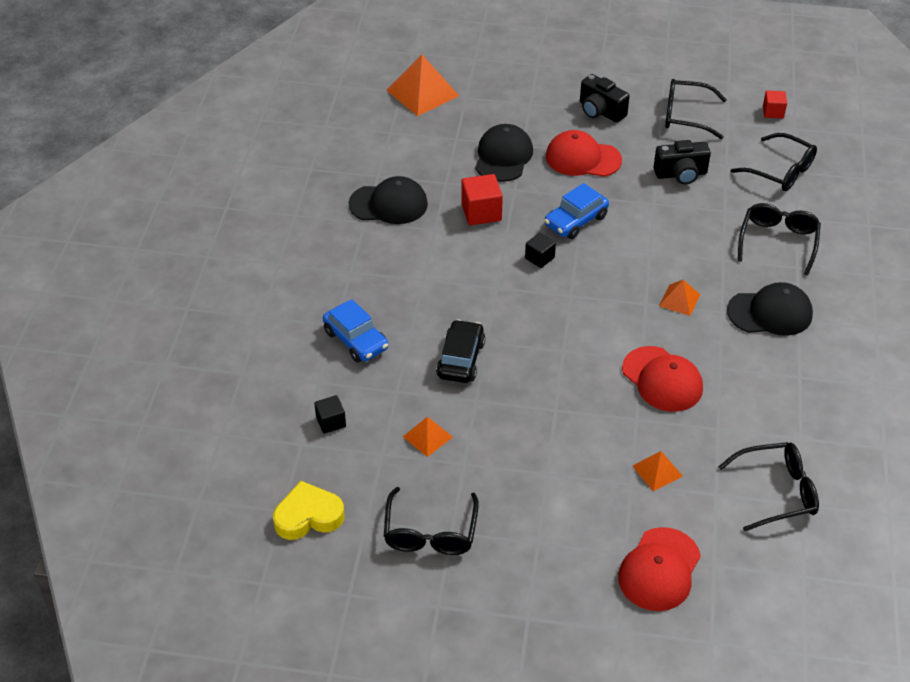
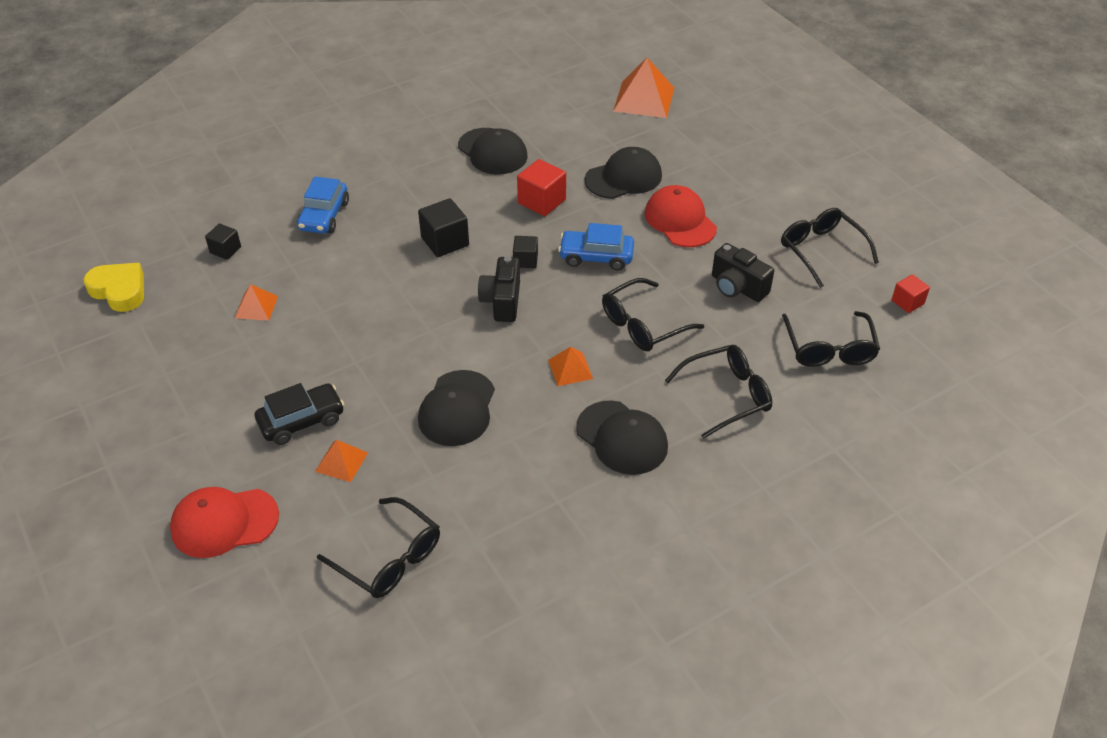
camera: 50 degrees right, 0 degrees up
(430, 532) = (154, 362): black glasses -> black glasses (643, 325)
(461, 359) = (359, 279): black car -> black car (301, 421)
(469, 288) = (445, 241): none -> black cube
(600, 111) = (755, 199): black camera -> black camera (502, 301)
(662, 379) = (457, 408): red cap -> black cap

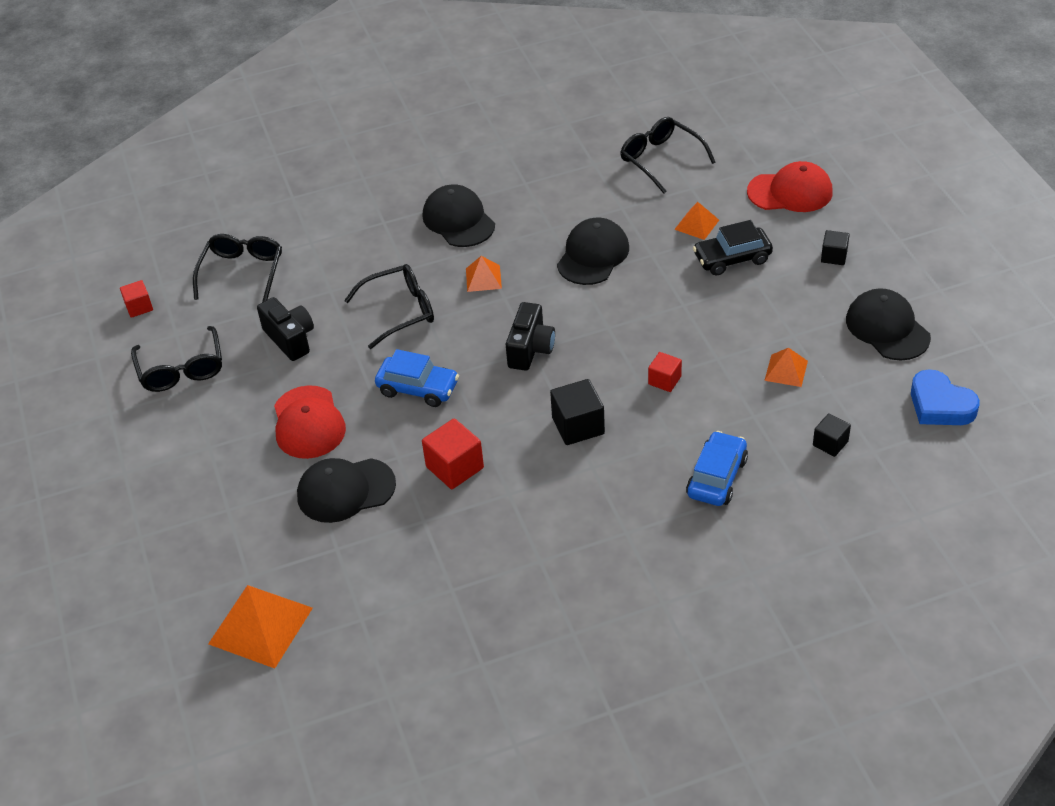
camera: 165 degrees left, 0 degrees up
(119, 290) = (940, 405): yellow heart -> blue heart
(371, 286) = (664, 380): none -> red cube
(492, 152) = (495, 554): black cap -> black cap (887, 328)
(525, 260) = (494, 392): black cube -> black cube (834, 256)
(727, 395) = (355, 243): black glasses -> none

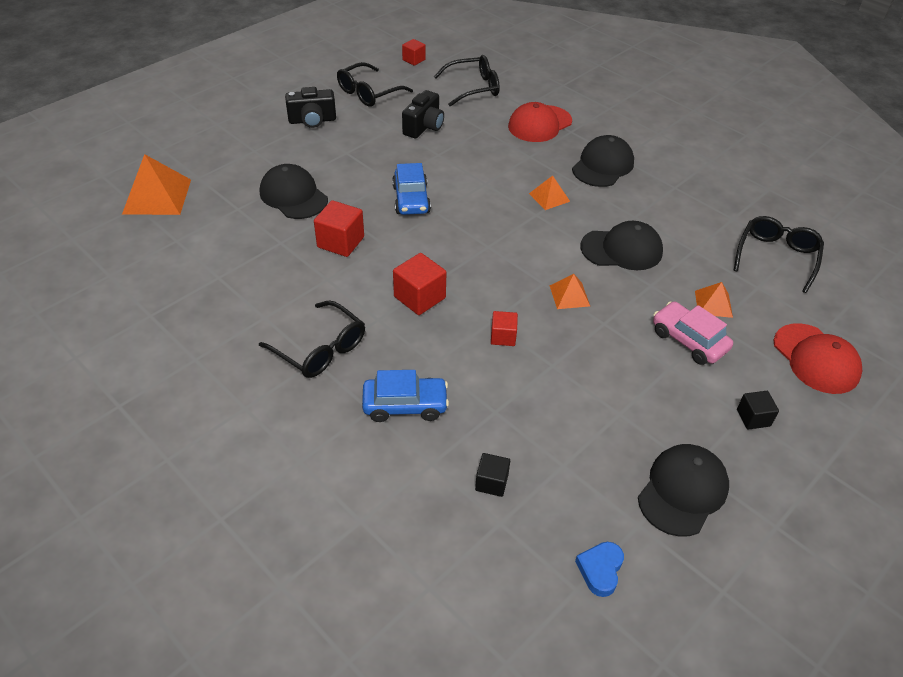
camera: 60 degrees right, 0 degrees up
(308, 423) = (349, 159): red cap -> red cap (539, 124)
(400, 311) = (484, 167): black glasses -> black glasses (320, 349)
(530, 349) = (488, 245): black camera -> black camera (312, 120)
(578, 426) = (419, 297): black cube -> red cube
(732, 258) = (689, 340): black car -> pink car
(786, 370) = (568, 420): orange pyramid -> orange pyramid (569, 295)
(940, 405) = (600, 570): blue heart -> blue heart, size x0.65

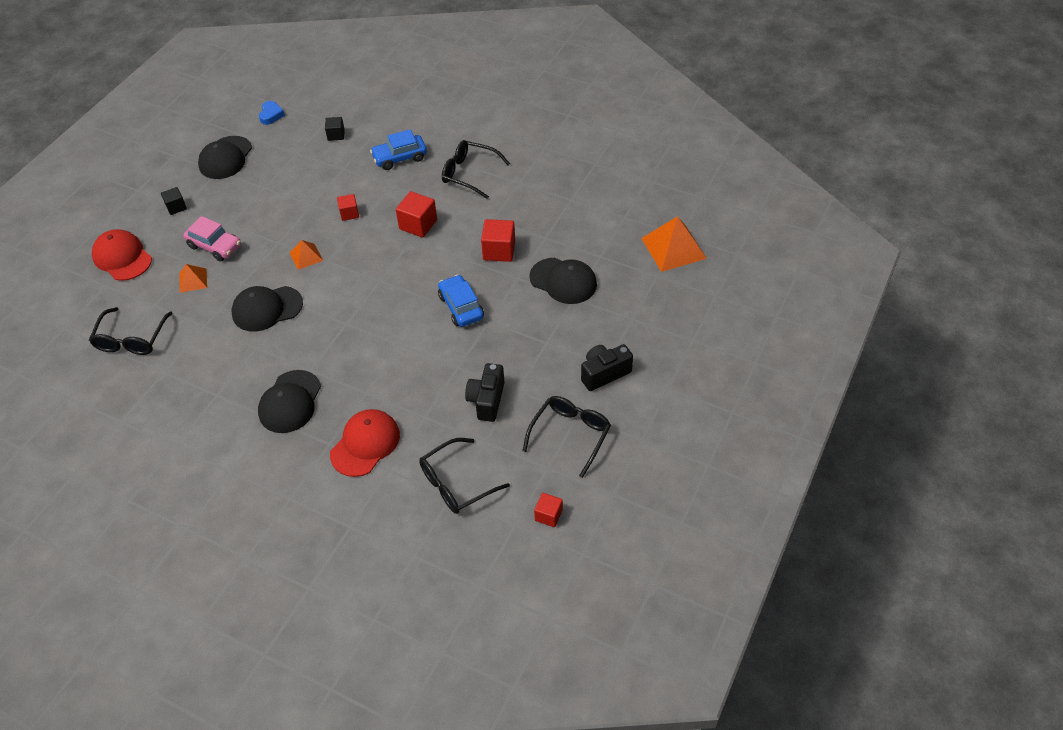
camera: 165 degrees right, 5 degrees up
(549, 197) = (337, 346): orange pyramid -> none

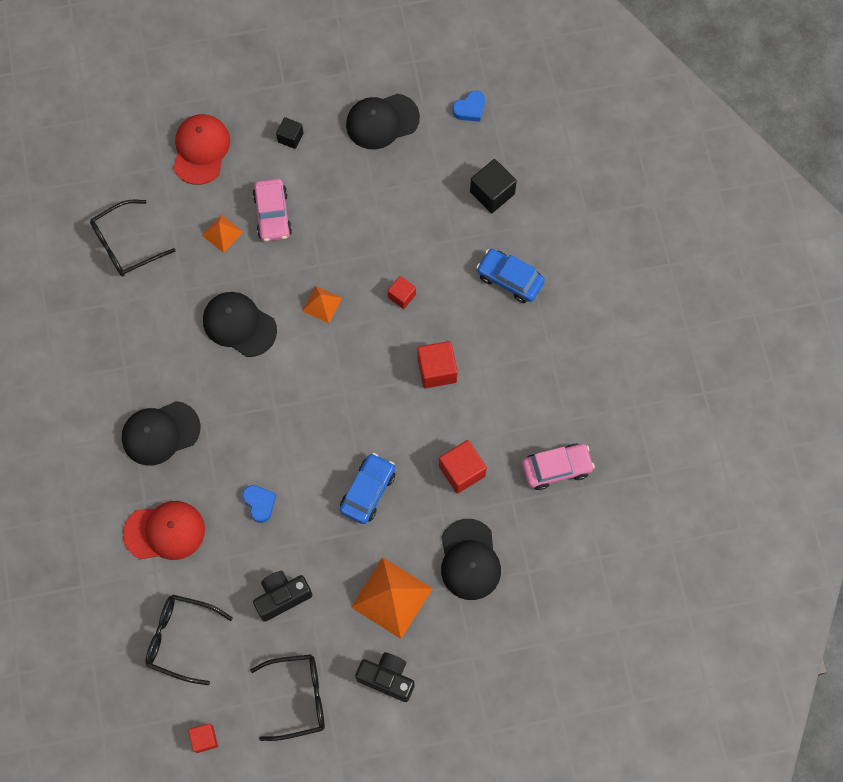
camera: 50 degrees right, 20 degrees up
(336, 135) = (492, 193): black cube -> black cube, size x1.62
(405, 373) = (259, 503): none -> blue heart
(469, 173) = (540, 362): black glasses -> none
(546, 204) = (556, 468): none -> pink car
(673, 248) = (593, 634): orange pyramid -> orange pyramid (391, 597)

